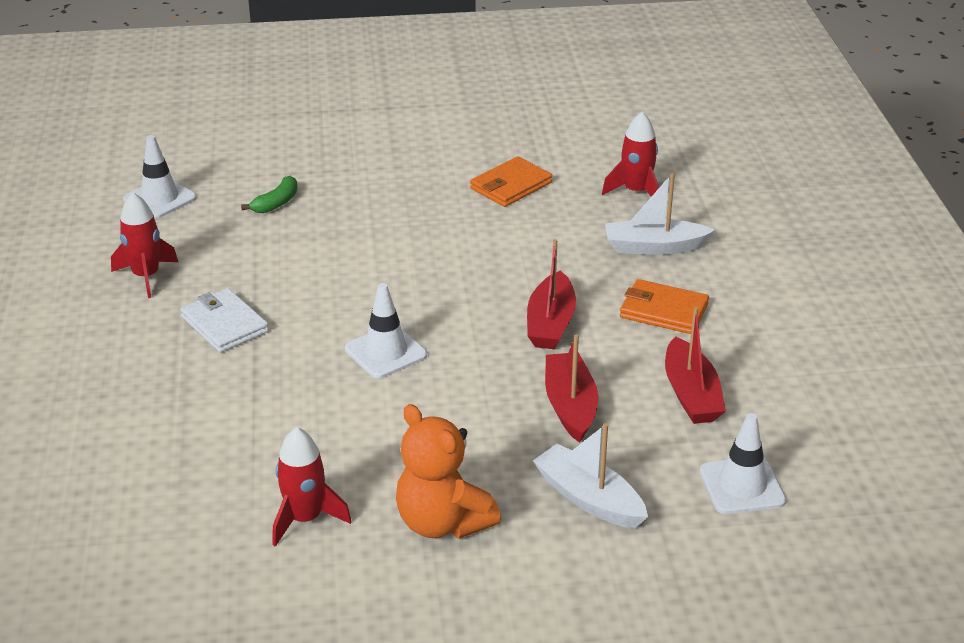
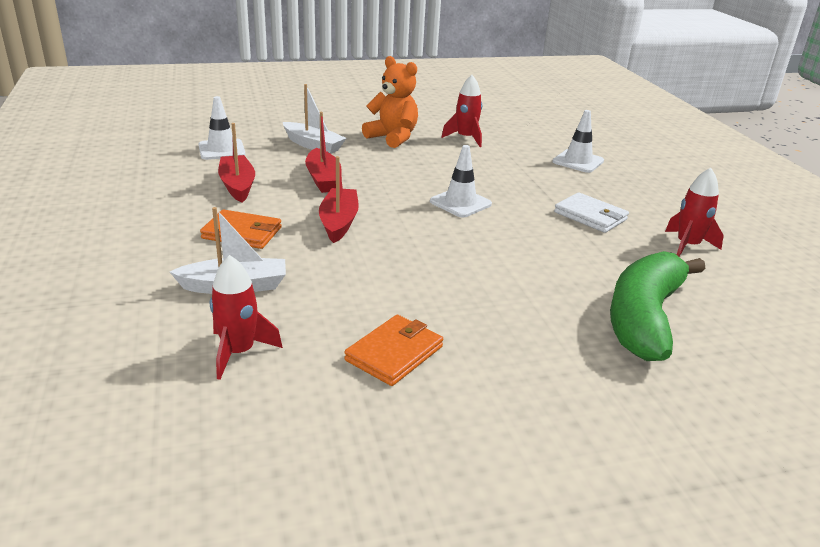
camera: 170 degrees right, 5 degrees down
(160, 199) = (767, 317): white traffic cone -> white traffic cone (578, 161)
(276, 203) = (644, 318): green banana -> green banana, size x2.44

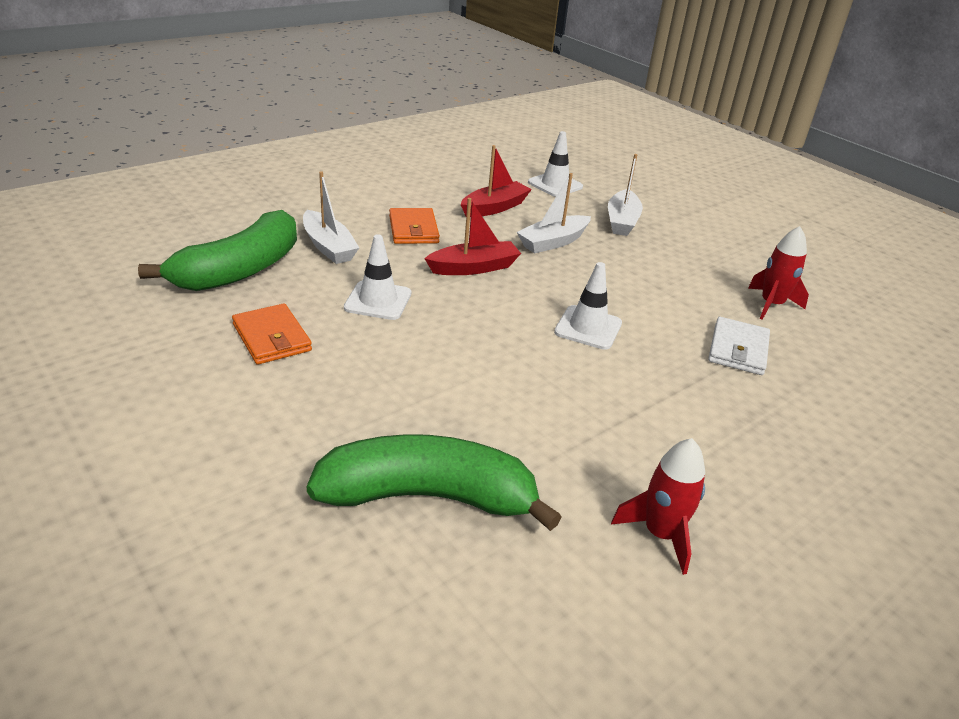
camera: 65 degrees right, 5 degrees up
(239, 352) = (240, 270): red rocket -> green banana
(323, 179) = (553, 242): red boat -> white boat
(393, 138) = (703, 259): orange teddy bear -> none
(394, 353) = (272, 338): orange wallet -> orange wallet turned 45 degrees clockwise
(578, 161) = (825, 404): white traffic cone -> white traffic cone (378, 301)
(590, 216) = (659, 431): white wallet -> white wallet (738, 349)

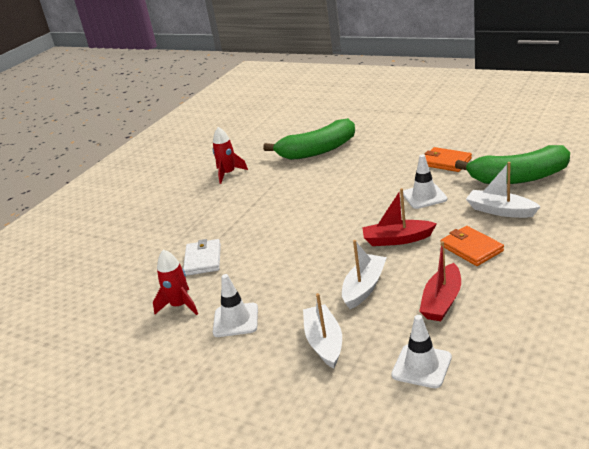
camera: 165 degrees right, 5 degrees down
(240, 270) = (518, 177): green banana -> green banana turned 105 degrees counterclockwise
(474, 267) = (397, 239): red boat -> red boat turned 45 degrees clockwise
(588, 328) = (297, 234): white traffic cone -> white traffic cone (235, 320)

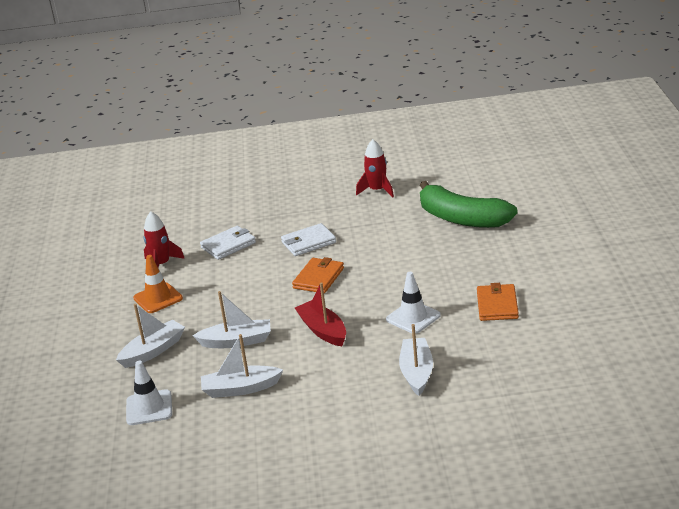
camera: 55 degrees right, 0 degrees up
(235, 320) = (158, 298): white traffic cone -> orange traffic cone
(257, 219) = (308, 242): none -> white wallet
(442, 301) = (240, 389): red boat -> white boat
(471, 248) = (334, 377): orange wallet -> orange wallet (318, 278)
(518, 177) = (496, 363): green banana -> none

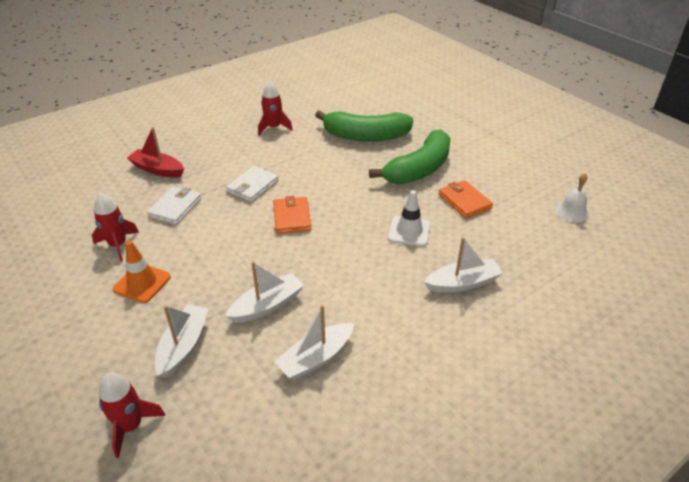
camera: 35 degrees left, 10 degrees up
(82, 389) = (131, 426): none -> red rocket
(149, 408) = (233, 419): white traffic cone -> none
(323, 330) = (342, 267): red boat -> red boat (158, 170)
(416, 372) = (462, 283): white boat -> white boat turned 105 degrees clockwise
(483, 264) = (419, 169): none -> green banana
(602, 344) = (572, 212): none -> white bell

